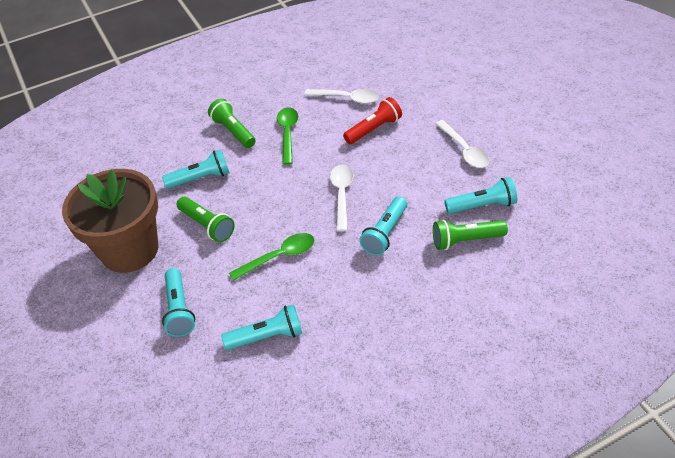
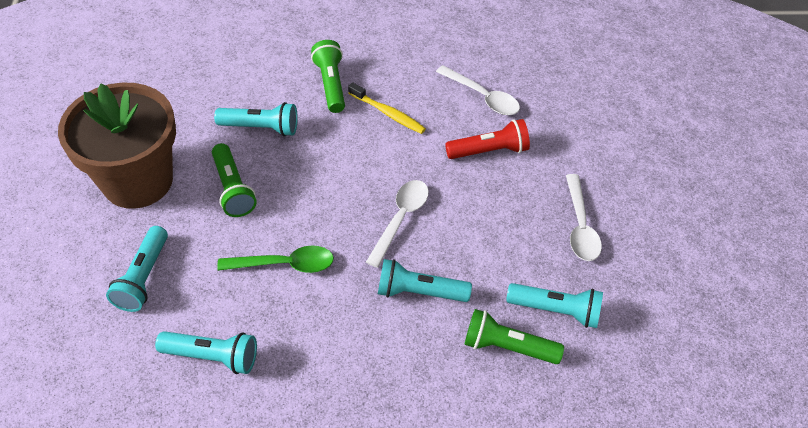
camera: 20 degrees right, 5 degrees up
(288, 134) = (388, 113): green spoon -> yellow toothbrush
(385, 233) = (419, 291): turquoise flashlight -> turquoise flashlight turned 45 degrees clockwise

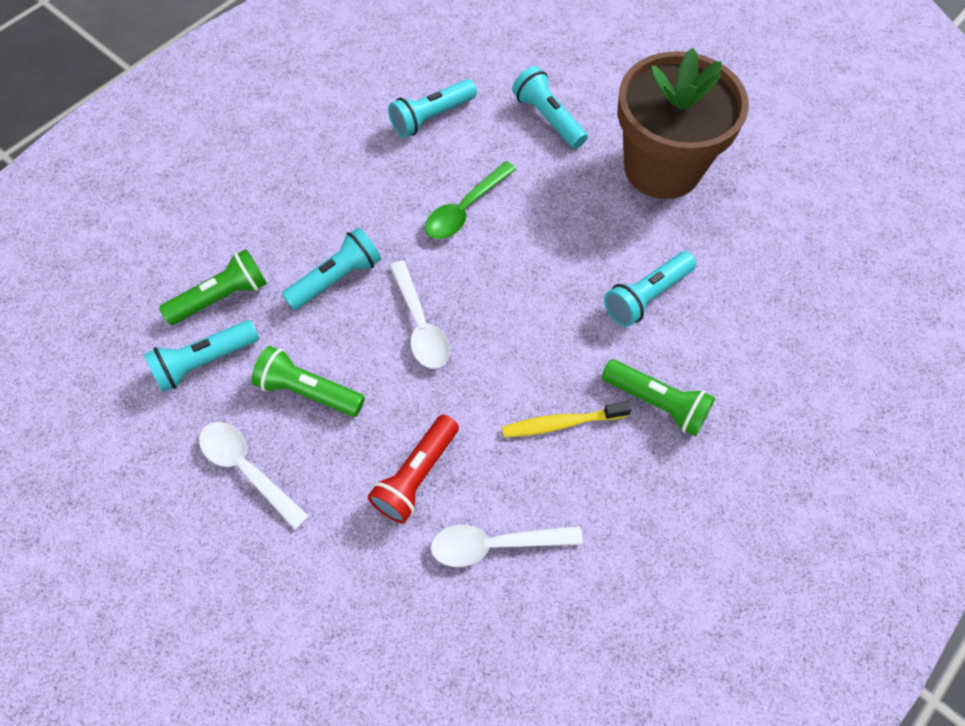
camera: 135 degrees right, 10 degrees up
(232, 189) = (586, 226): green flashlight -> green flashlight (308, 391)

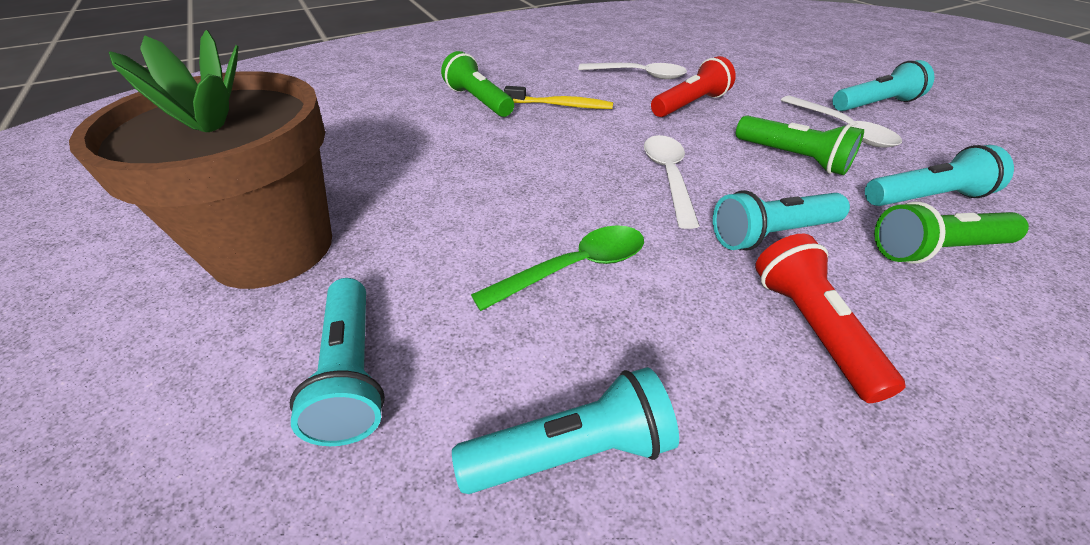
camera: 160 degrees left, 20 degrees down
(320, 208) = (812, 328): none -> red flashlight
(646, 296) = (424, 150): turquoise flashlight -> turquoise flashlight (875, 105)

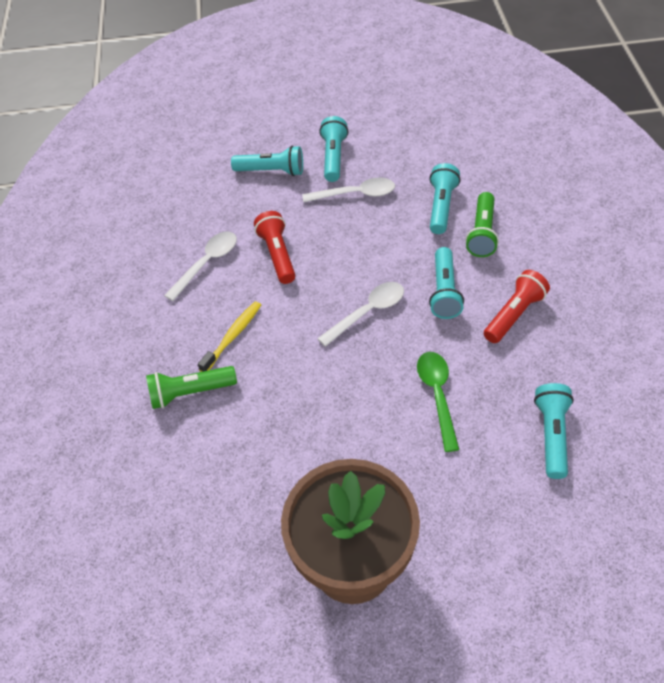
camera: 65 degrees left, 10 degrees up
(351, 373) = (481, 520): turquoise flashlight -> turquoise flashlight (271, 171)
(668, 177) = (367, 312): white spoon -> white spoon turned 120 degrees clockwise
(793, 158) = (376, 239): green flashlight -> none
(812, 328) = (514, 314): red flashlight -> red flashlight turned 120 degrees clockwise

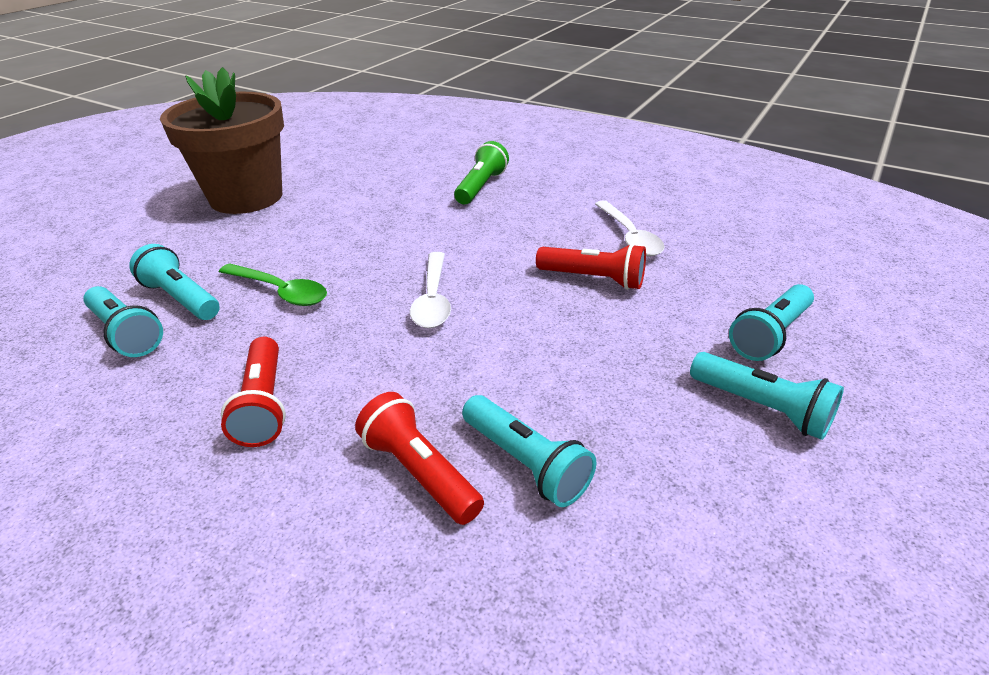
camera: 125 degrees right, 15 degrees down
(233, 336) = (513, 220): yellow toothbrush -> none
(355, 194) = (646, 387): white spoon -> none
(444, 292) = (379, 368): turquoise flashlight -> turquoise flashlight (181, 298)
(482, 233) = (420, 472): green flashlight -> red flashlight

